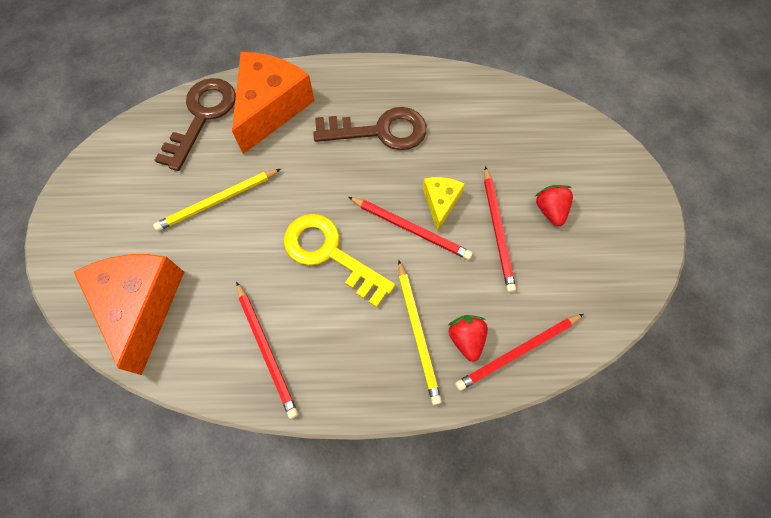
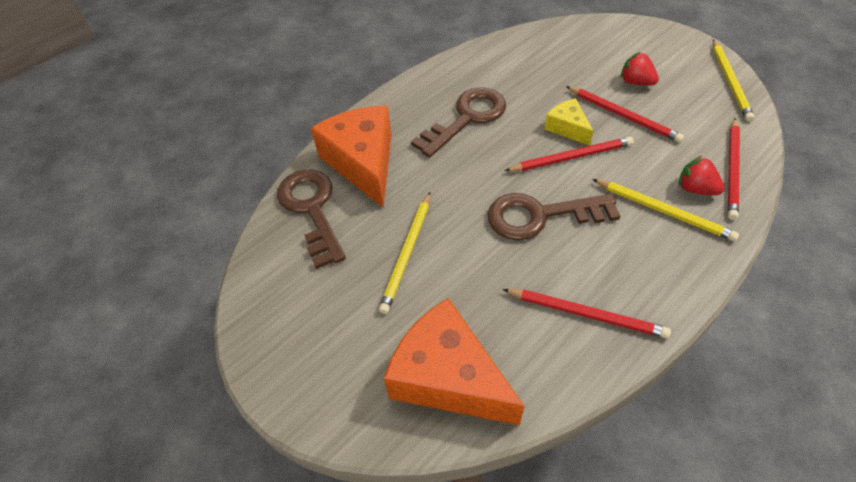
camera: 40 degrees left, 15 degrees down
(330, 253) = (540, 216): yellow key -> brown key
(633, 280) = (730, 82): none -> yellow pencil

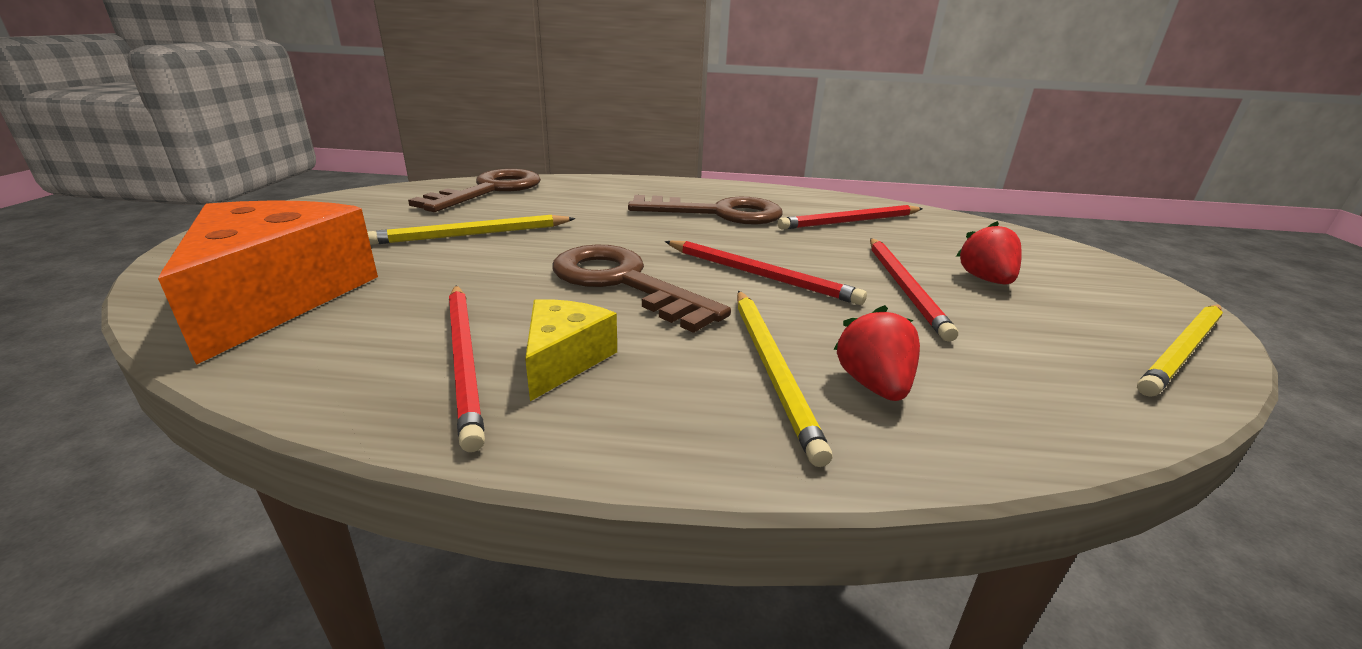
camera: 45 degrees right, 25 degrees down
(363, 163) = (580, 192): orange cheese -> none
(567, 128) = (806, 261): yellow cheese -> yellow cheese (564, 360)
(732, 170) = (991, 412): red pencil -> red pencil (850, 221)

